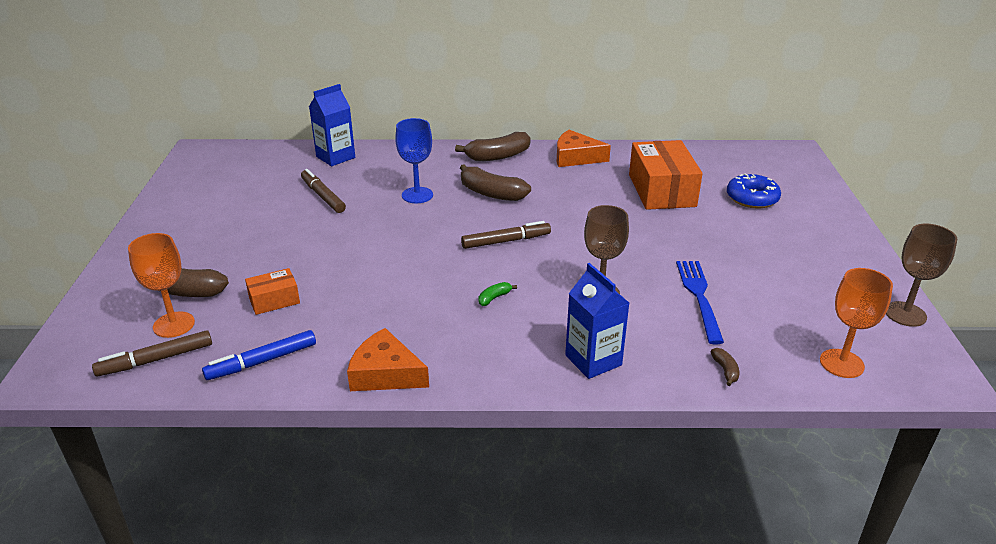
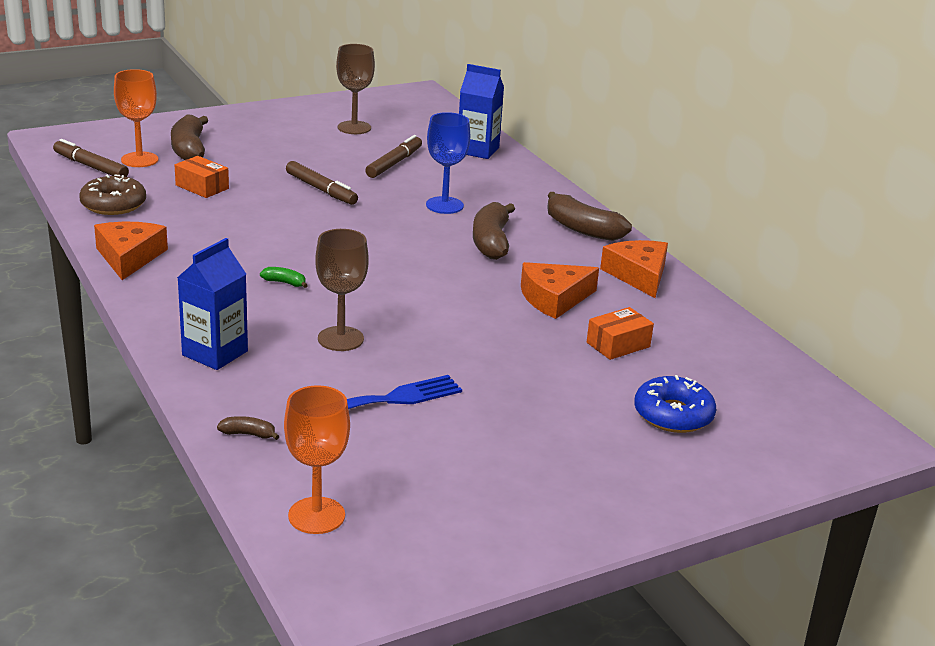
camera: 60 degrees right, 5 degrees down
(262, 361) = (113, 204): blue marker -> brown donut
(505, 241) = (398, 268): brown marker -> brown marker (321, 189)
(589, 194) = (554, 298): none -> orange cheese
(661, 190) = (618, 345): orange box -> orange box, size x0.51
(725, 370) = (248, 434): brown banana -> brown banana turned 135 degrees counterclockwise
(905, 314) = (472, 565): brown goblet -> brown goblet (354, 128)

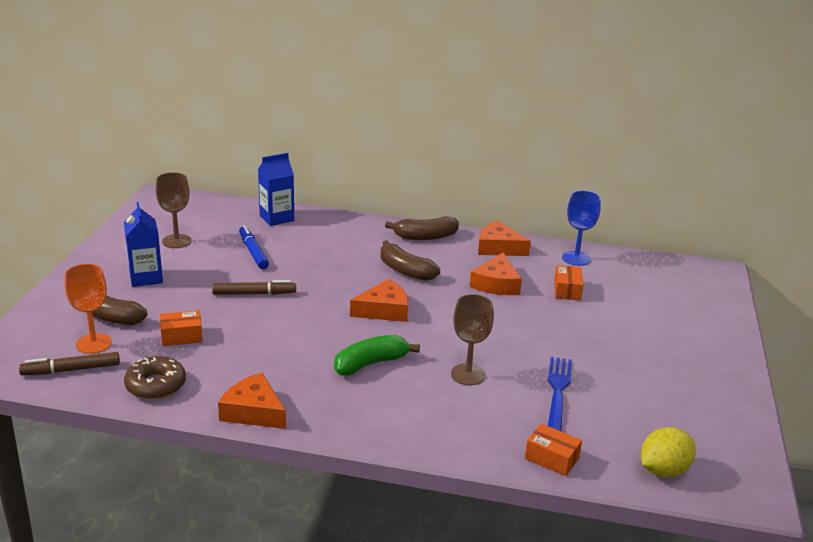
camera: 50 degrees left, 0 degrees up
(215, 353) = (436, 430): blue carton -> blue carton (146, 277)
(248, 434) = (551, 458): brown banana -> orange box
(285, 283) = (371, 364): green banana -> green banana, size x2.20
(316, 515) = (663, 470): orange goblet -> yellow lemon
(394, 163) = (253, 252): brown marker -> blue marker
(394, 257) = (384, 310): none -> orange cheese
(444, 205) = (337, 263): blue goblet -> blue goblet (576, 258)
(673, 415) = (652, 310): blue donut -> none

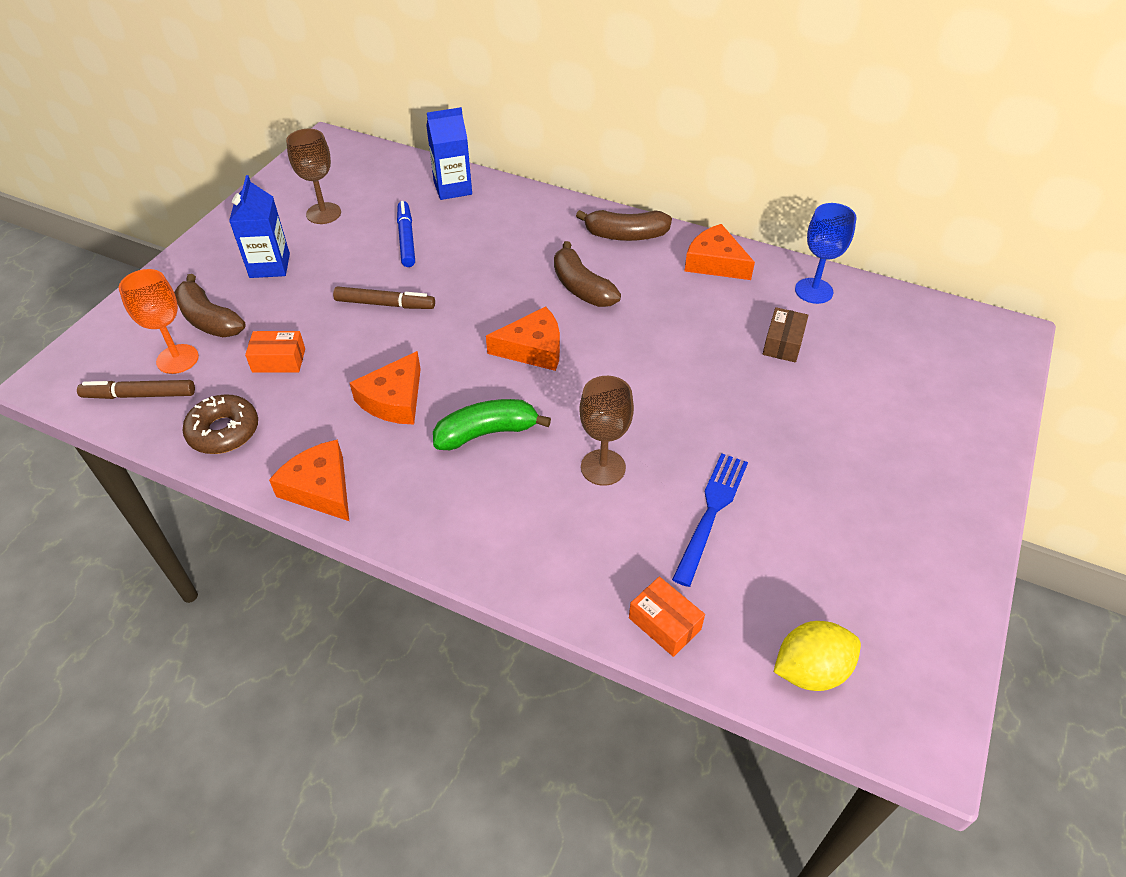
camera: 15 degrees right, 20 degrees up
(496, 284) = (691, 322): orange cheese -> orange cheese (394, 399)
(567, 290) = (783, 343): orange box -> brown box

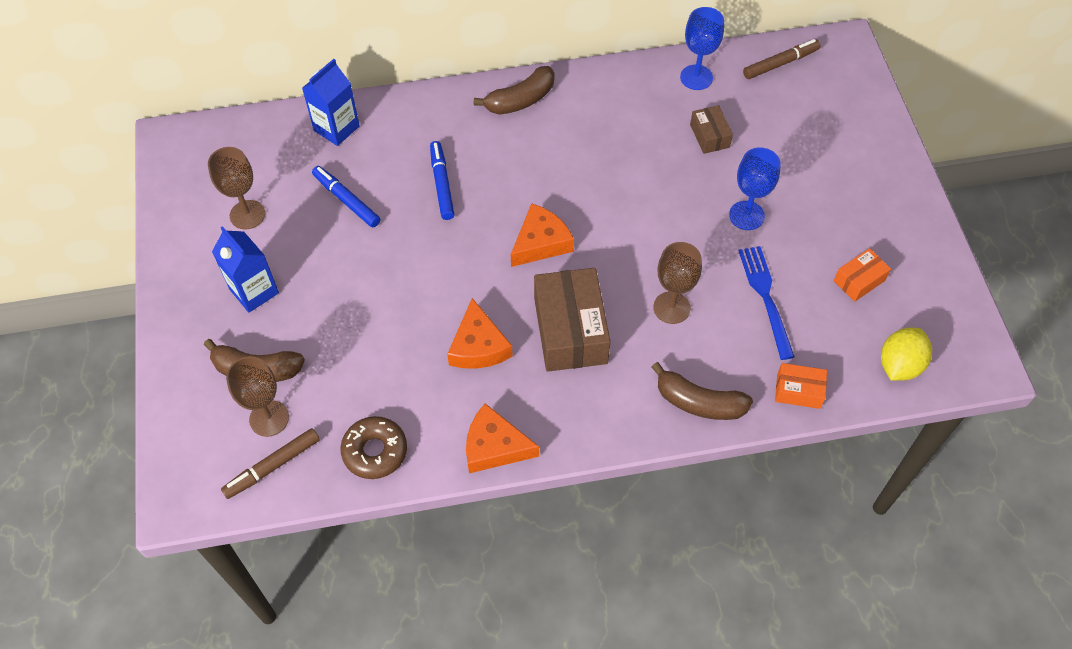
camera: 35 degrees left, 10 degrees up
(177, 359) = (269, 418): orange goblet -> brown goblet
(279, 360) = (355, 369): orange box -> orange box (859, 280)
(385, 304) = (389, 270): brown marker -> brown marker (780, 63)
(487, 433) = (570, 330): green banana -> brown box
(494, 264) = (442, 184): none -> blue marker
(581, 287) = (529, 168): brown banana -> brown banana (699, 402)
(715, 262) = (608, 90): orange cheese -> none
(759, 429) = (746, 215): none -> blue goblet

